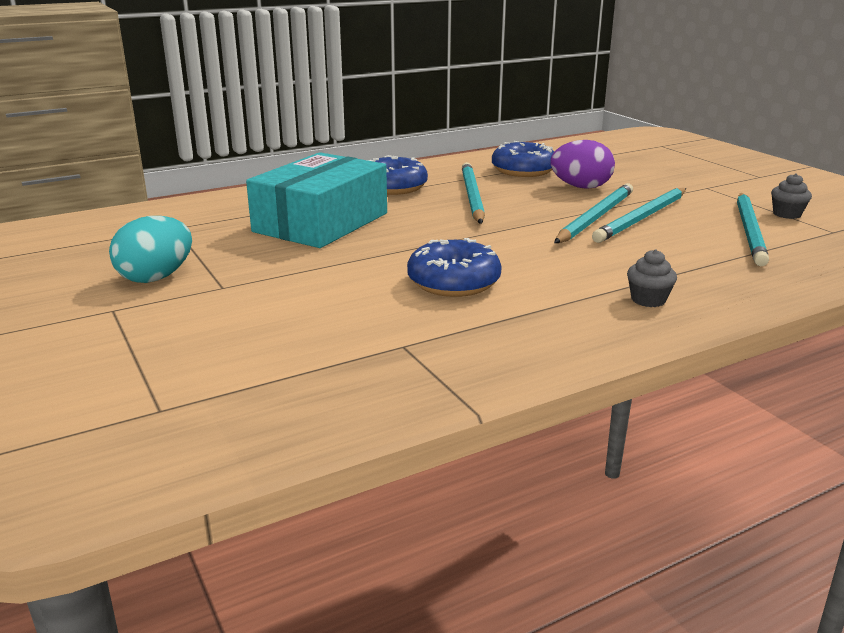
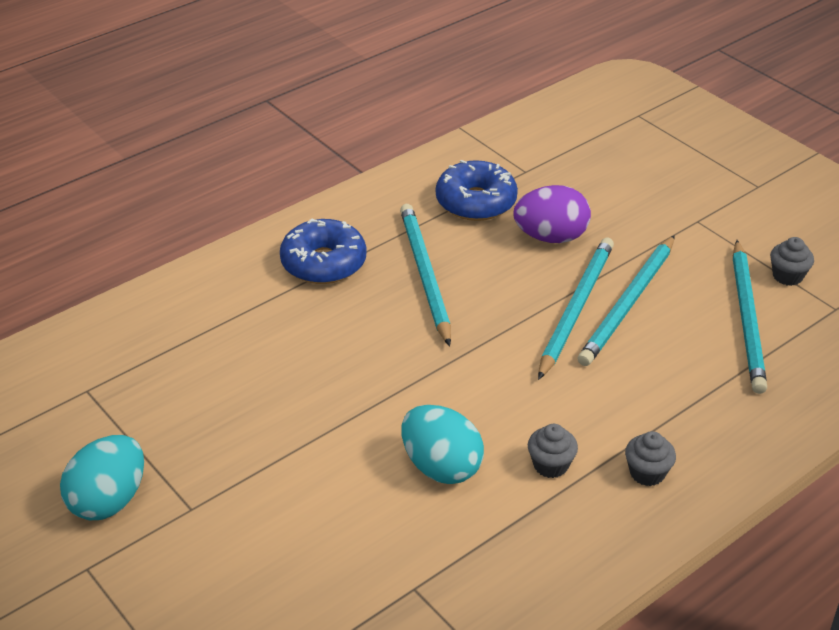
camera: 10 degrees left, 15 degrees up
(321, 222) = (259, 358): turquoise box -> none
(453, 282) = (441, 467): blue donut -> turquoise egg
(555, 289) = (550, 465): none -> grey cupcake

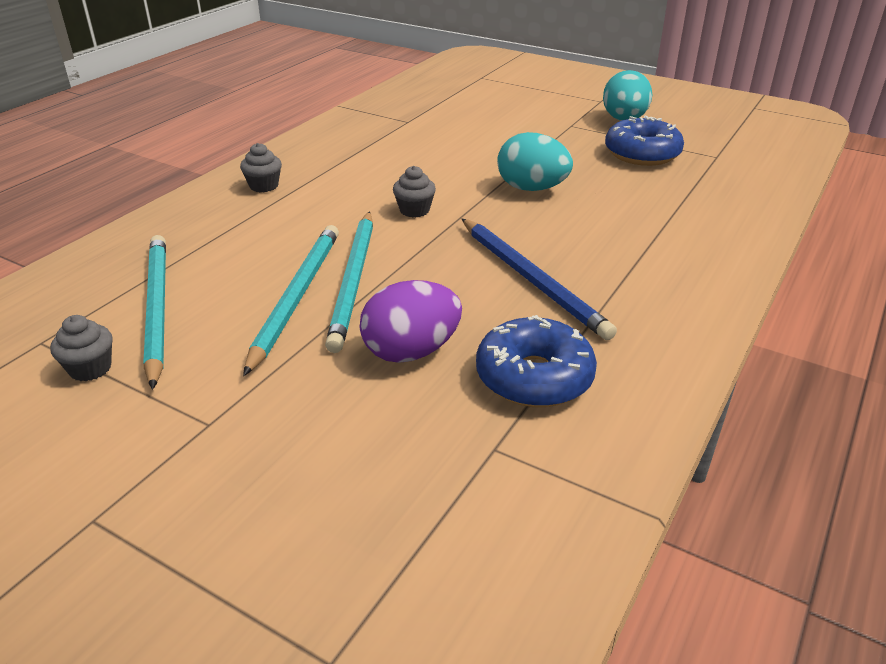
camera: 160 degrees right, 5 degrees down
(323, 263) = (644, 269): blue donut -> blue donut (642, 154)
(425, 274) = (532, 280): turquoise pencil -> blue pencil
(441, 467) = (423, 164): turquoise egg -> turquoise egg (532, 188)
(550, 465) = (341, 178): grey cupcake -> grey cupcake (414, 210)

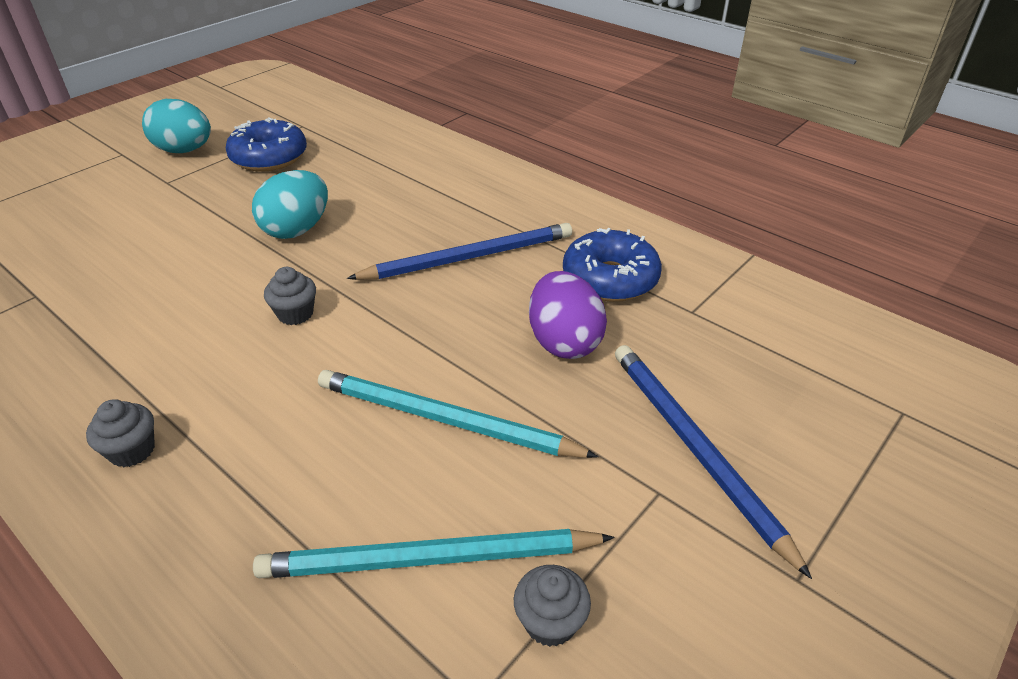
camera: 80 degrees left, 5 degrees up
(262, 448) = (695, 449): none -> blue pencil
(353, 281) = (429, 372): turquoise pencil -> none

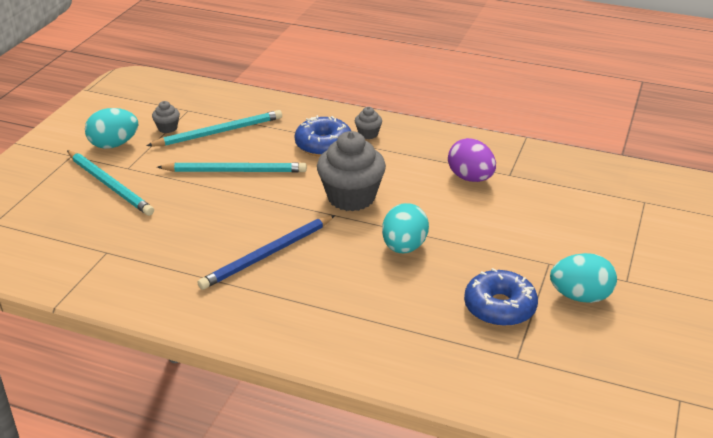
camera: 160 degrees right, 5 degrees down
(295, 314) = (351, 197): grey cupcake -> grey cupcake, size x2.21
(564, 342) = (185, 217): purple egg -> purple egg (470, 178)
(610, 279) = (163, 261): blue donut -> blue donut (323, 145)
(693, 590) = (114, 144): none -> turquoise egg
(695, 449) = (110, 185): blue pencil -> turquoise pencil

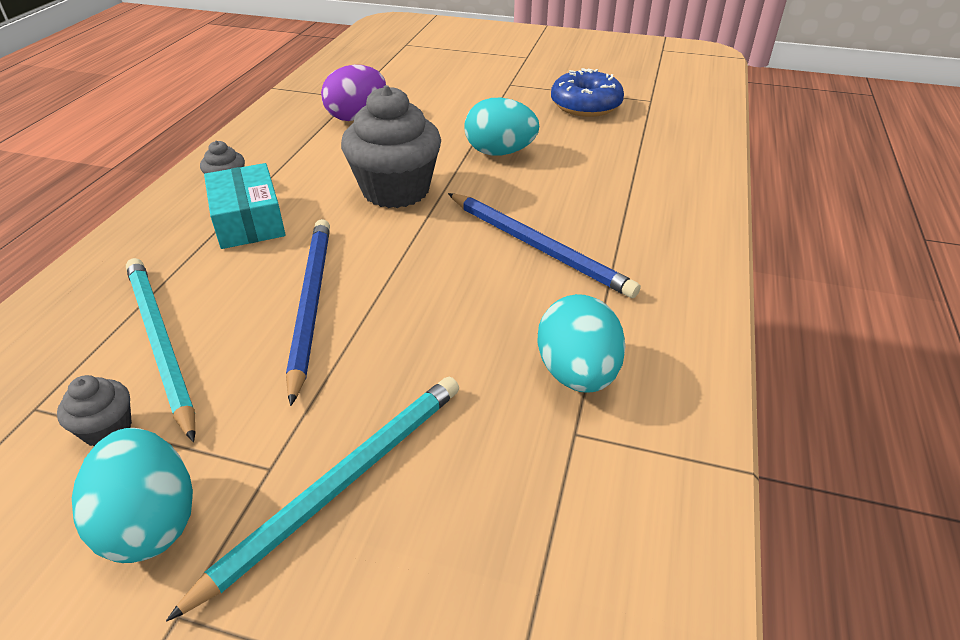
camera: 95 degrees left, 5 degrees up
(235, 171) = (311, 303): turquoise pencil -> blue pencil
(323, 145) = (248, 221): blue donut -> turquoise box
(580, 296) = (556, 73): turquoise egg -> turquoise egg (577, 373)

